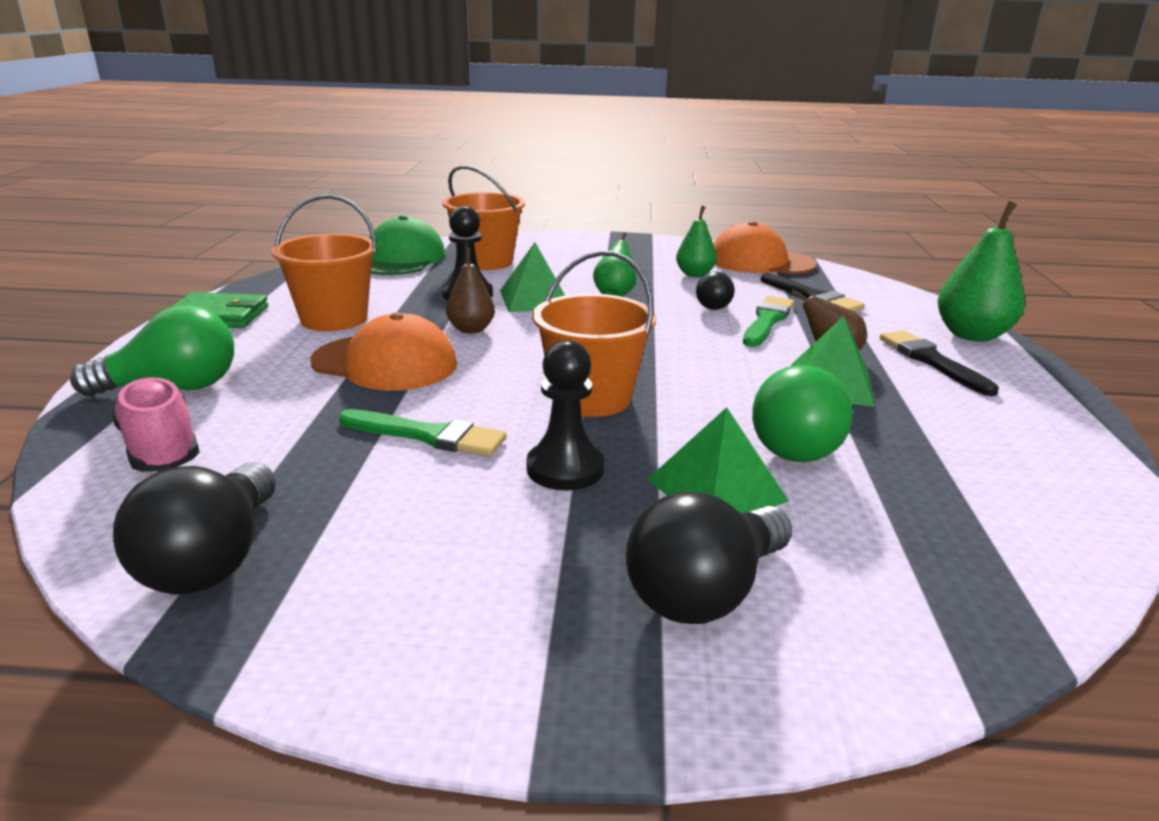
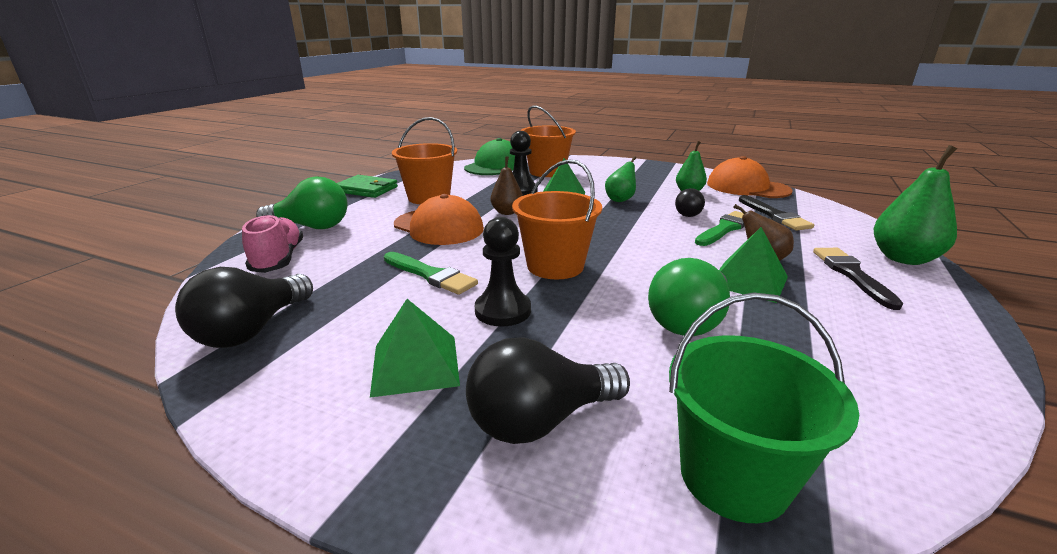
camera: 20 degrees right, 0 degrees up
(716, 489) = (602, 344): green pyramid -> green pyramid (415, 364)
(939, 604) = (733, 477): none -> green bucket

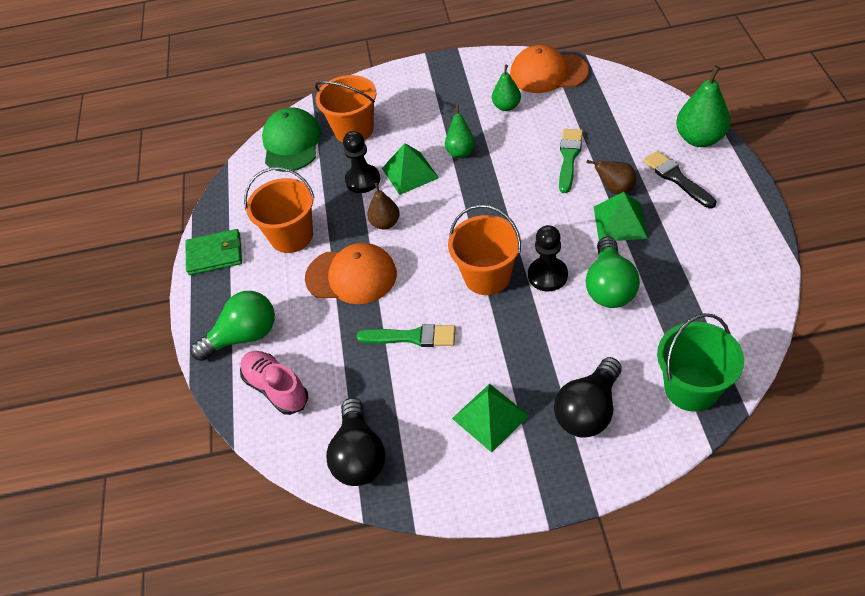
camera: 25 degrees left, 25 degrees up
(503, 311) = (495, 343): black pawn -> black pawn (547, 275)
(690, 214) = (530, 147): black light bulb -> none
(774, 215) = (592, 116): black brush -> none

